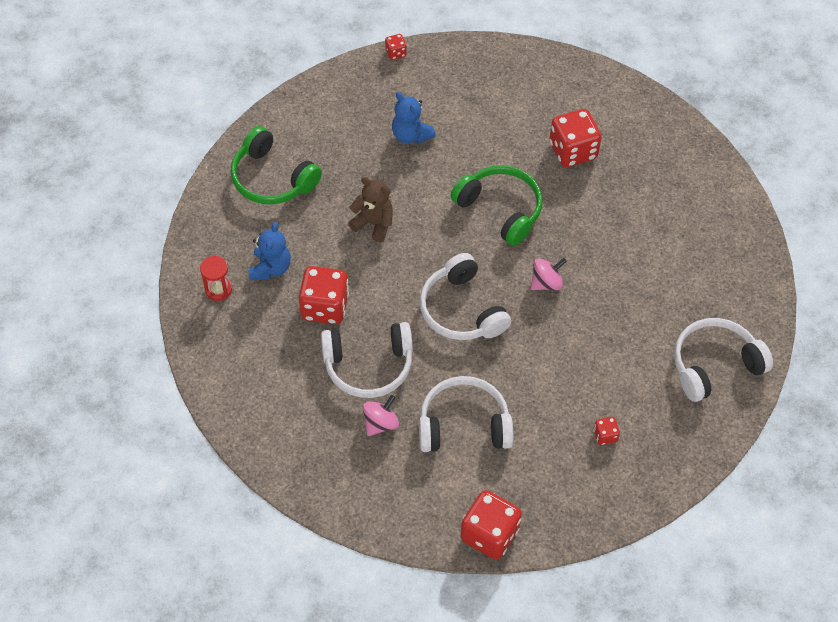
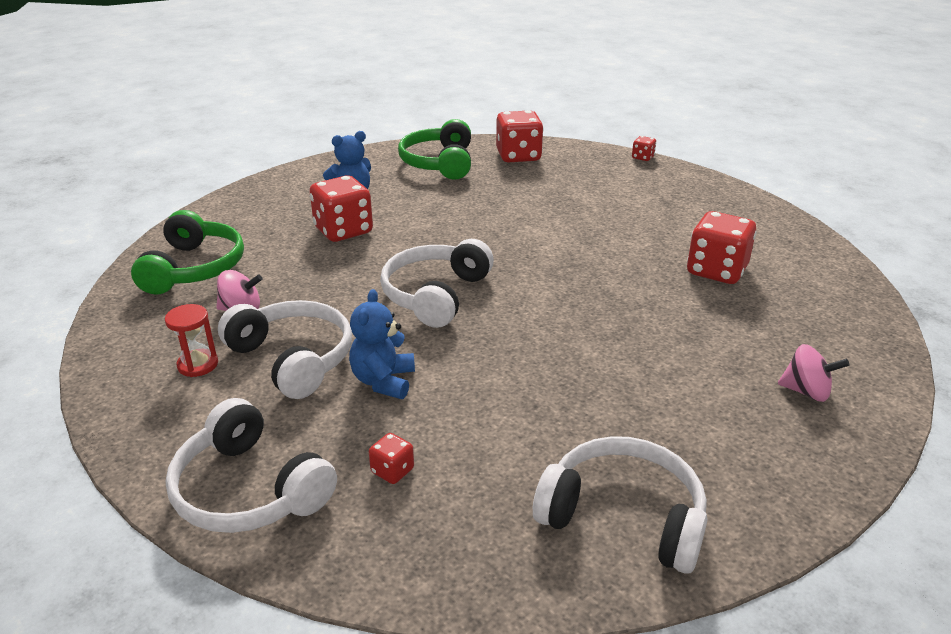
camera: 50 degrees right, 25 degrees down
(218, 289) = (301, 185): red hourglass -> red hourglass (198, 365)
(368, 365) = (304, 276): white headphones -> white headphones (249, 489)
(374, 223) = (464, 215): brown teddy bear -> none
(411, 135) = (580, 194): blue teddy bear -> blue teddy bear (383, 381)
(489, 534) = (151, 447): red dice -> red dice (518, 156)
(500, 209) = (582, 264): green headphones -> green headphones (194, 268)
(546, 283) = (541, 327): pink spinning top -> pink spinning top (806, 391)

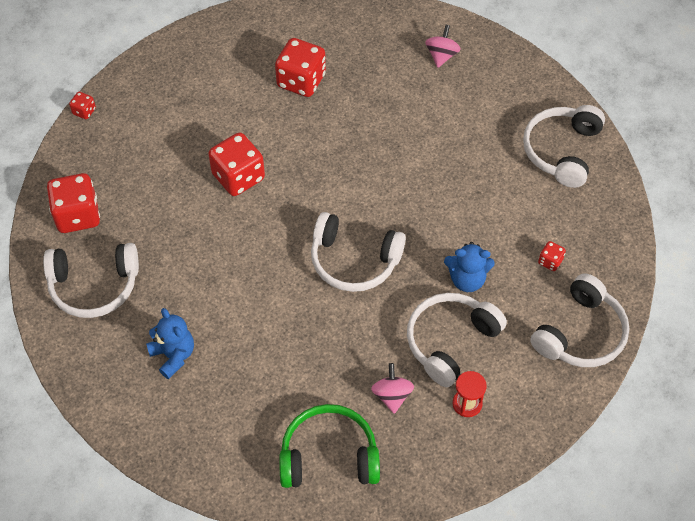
camera: 95 degrees left, 25 degrees up
(343, 231) = (250, 347): red dice -> red dice (238, 177)
(439, 163) = (94, 286): green headphones -> white headphones

